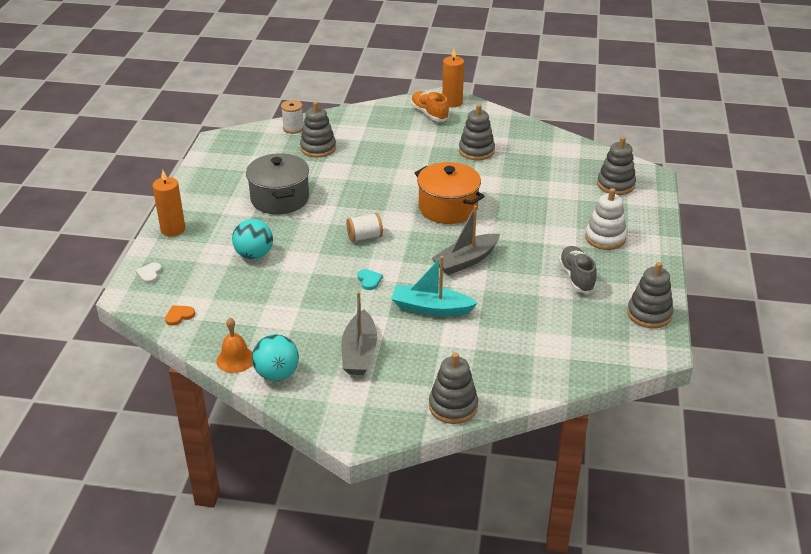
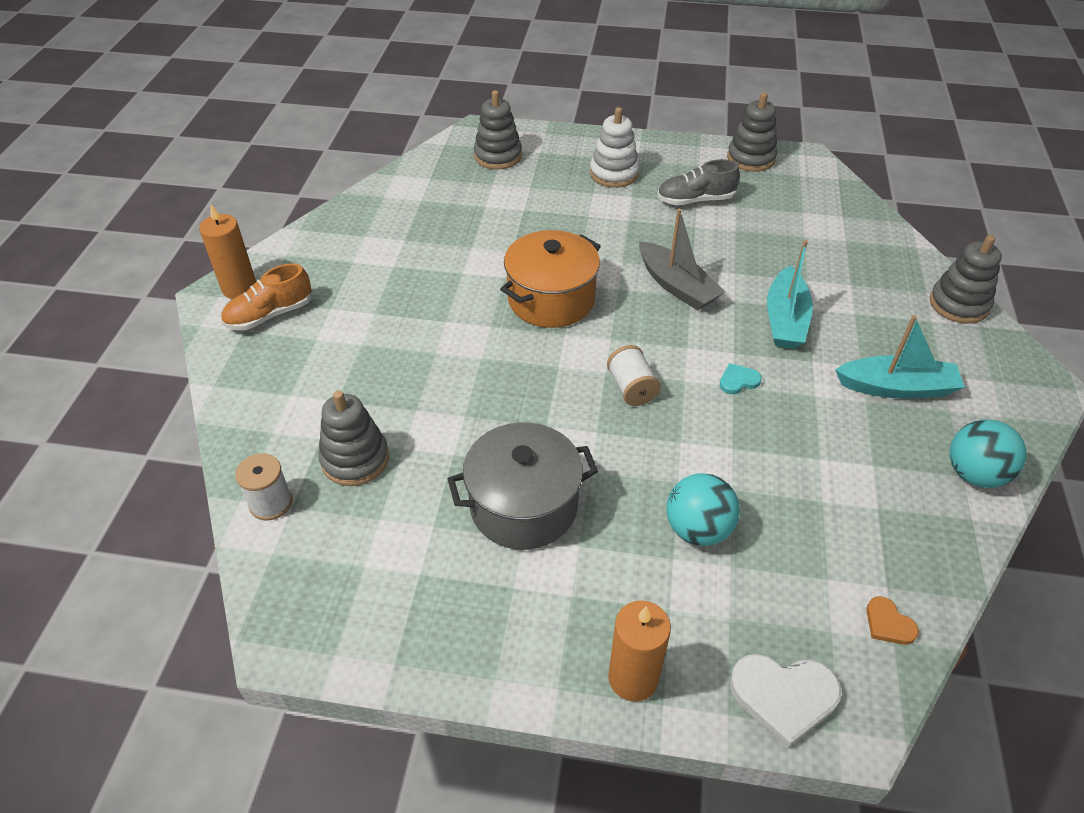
camera: 90 degrees left, 10 degrees up
(149, 274) = (783, 697): white heart -> white heart, size x1.87
(235, 359) = (964, 528): orange bell -> none
(359, 352) = (896, 387): grey boat -> turquoise boat
(476, 151) = (398, 267): grey stacking toy -> none

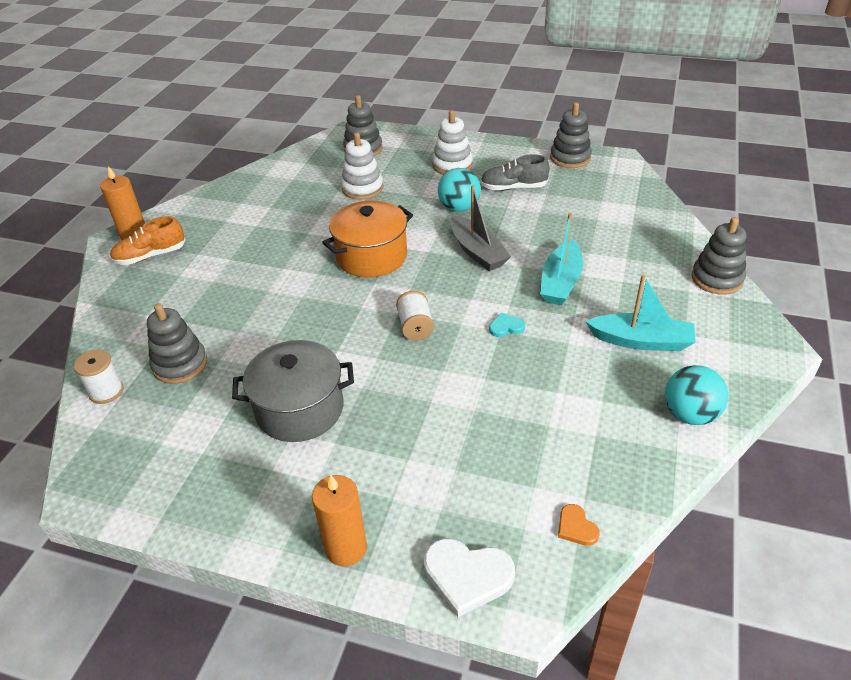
camera: 10 degrees right, 5 degrees down
(513, 209) = (362, 188): none -> white stacking toy
(698, 529) = (436, 438): turquoise ball -> turquoise ball (459, 208)

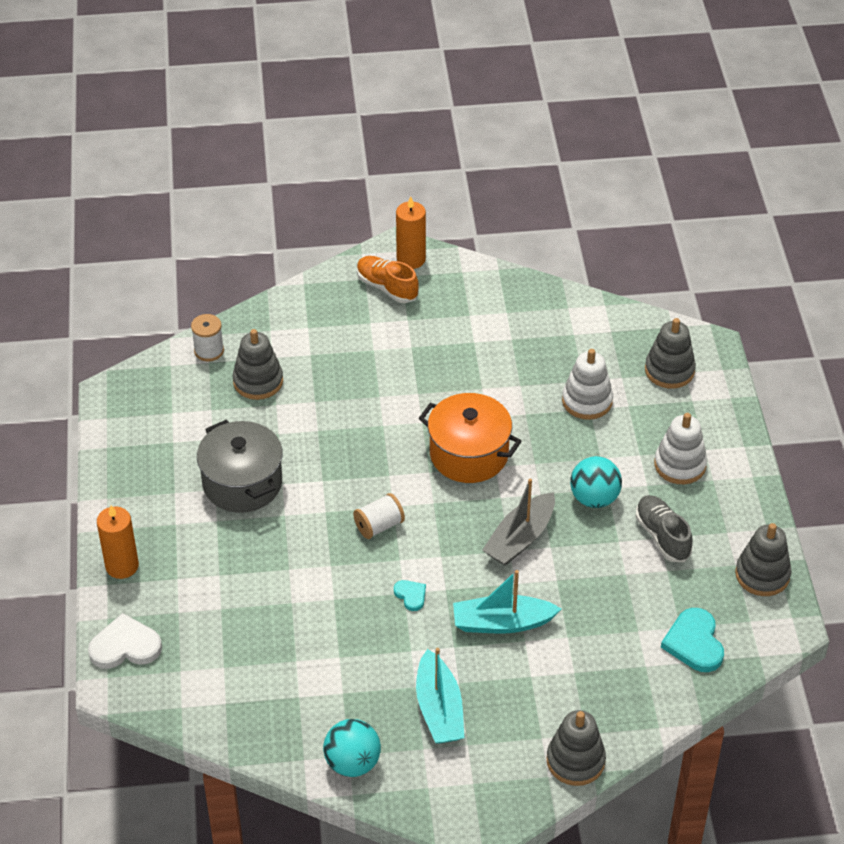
camera: 65 degrees right, 5 degrees up
(467, 576) = (125, 646): white heart -> white heart turned 90 degrees clockwise
(576, 527) = (194, 703): orange heart -> none
(619, 198) = (694, 643): none -> turquoise heart

